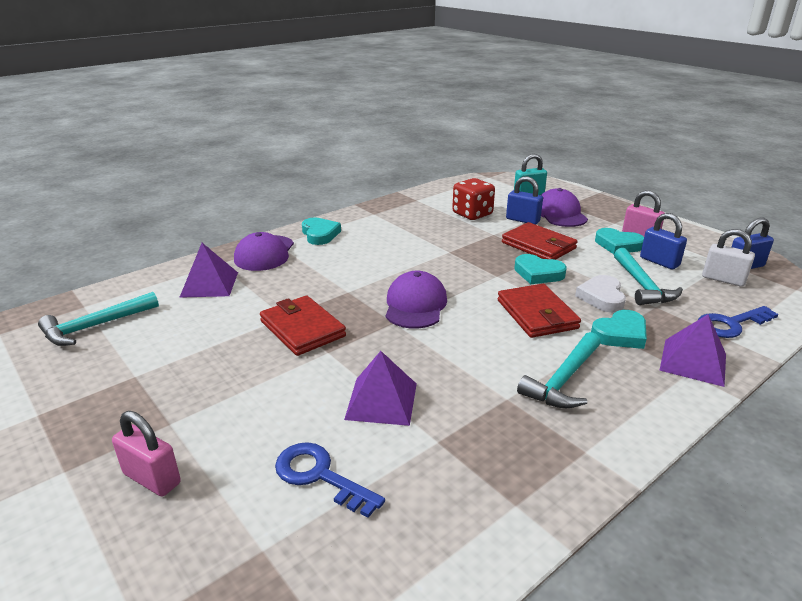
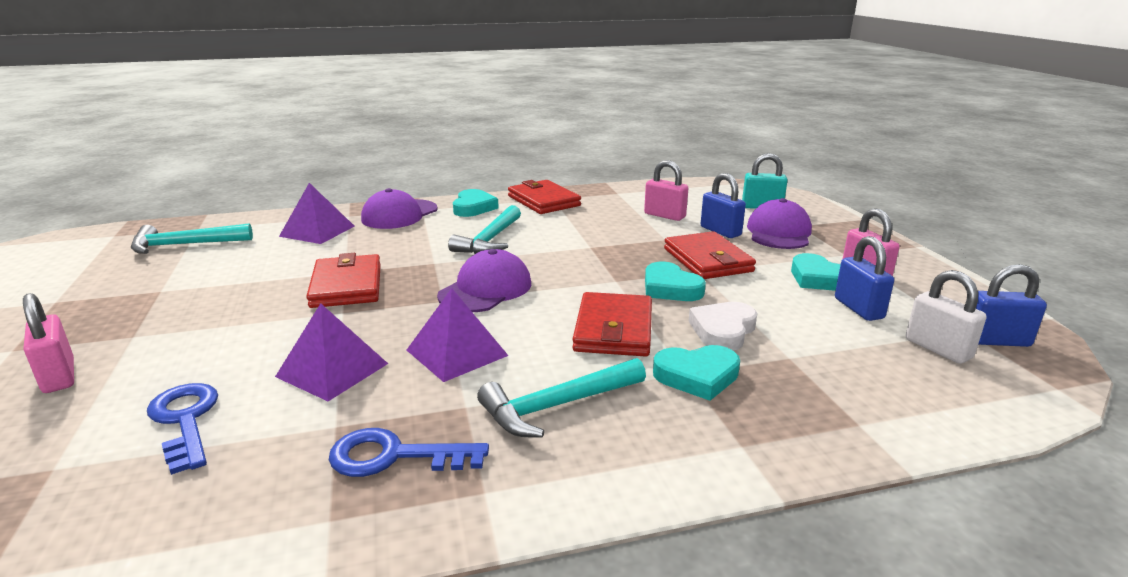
camera: 25 degrees right, 5 degrees down
(369, 217) = (543, 201): none -> red wallet
(472, 214) = (664, 215): red dice -> pink padlock
(642, 285) = (798, 329): turquoise hammer -> turquoise hammer (490, 240)
(693, 362) = (764, 435): purple pyramid -> purple pyramid (457, 353)
(731, 324) = (883, 405): blue key -> blue key (395, 456)

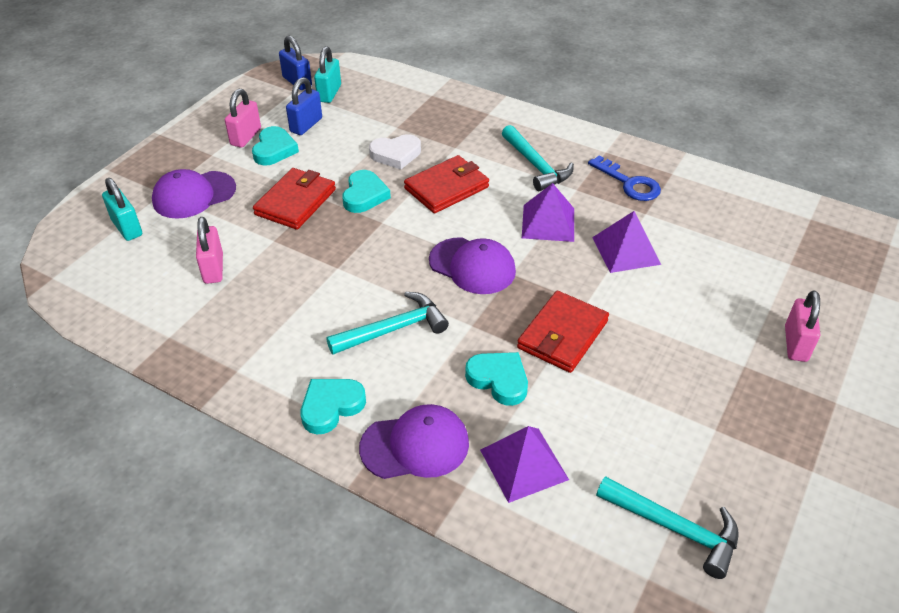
camera: 135 degrees left, 20 degrees up
(185, 420) = (720, 258): blue key -> none
(485, 289) = (472, 266): purple cap -> purple cap turned 135 degrees counterclockwise
(543, 201) = (254, 370): red wallet -> none
(557, 406) = (536, 165): turquoise hammer -> turquoise hammer turned 45 degrees clockwise
(697, 376) = (454, 143): turquoise heart -> turquoise heart (499, 380)
(720, 231) = (223, 222): blue padlock -> none
(938, 349) = (329, 93): white padlock -> turquoise padlock

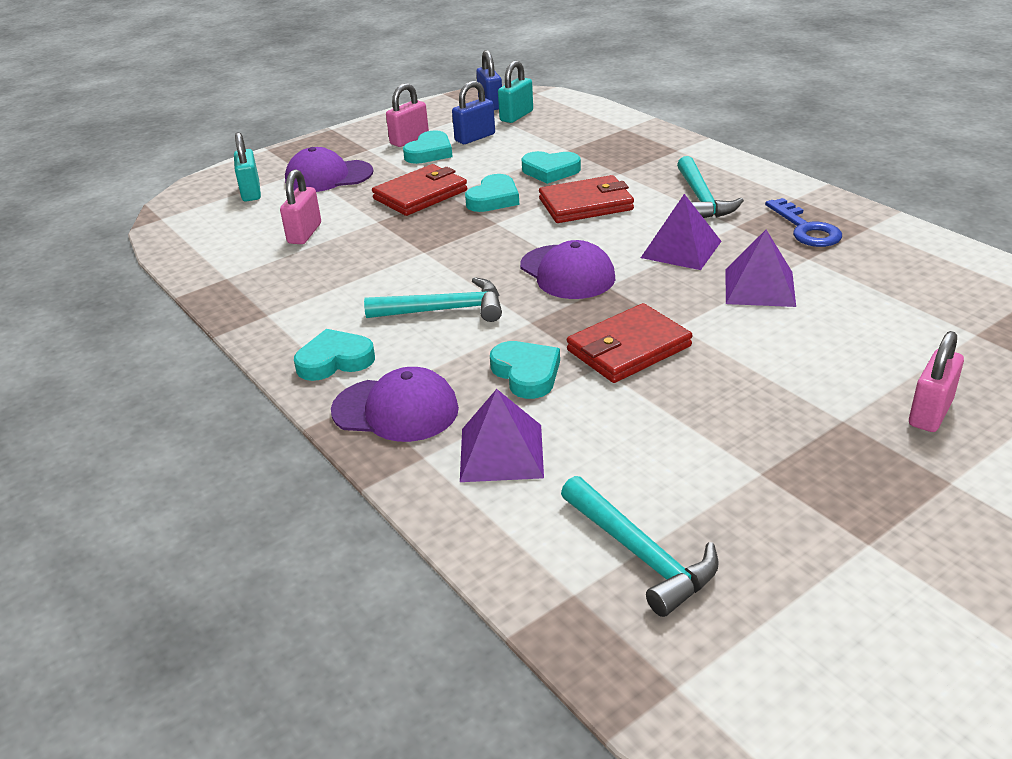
camera: 25 degrees right, 10 degrees down
(396, 154) = (550, 171): white heart -> turquoise heart

